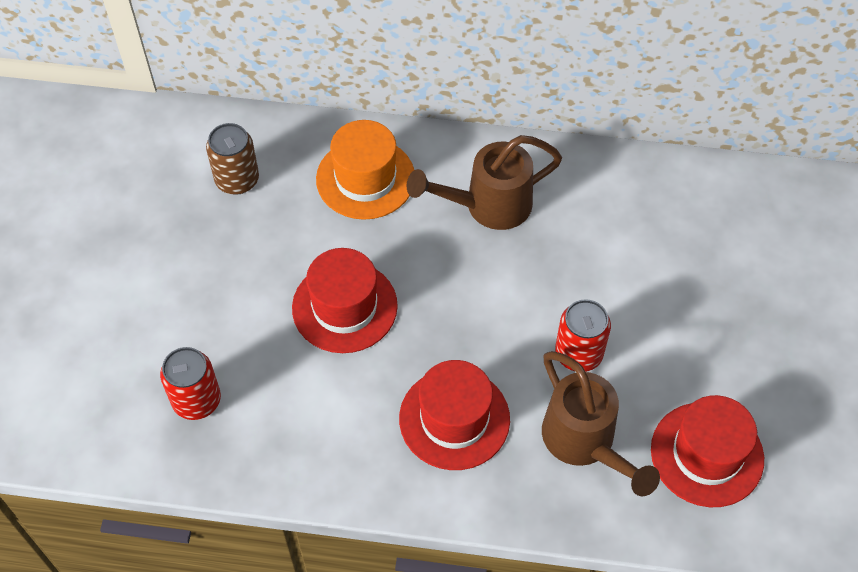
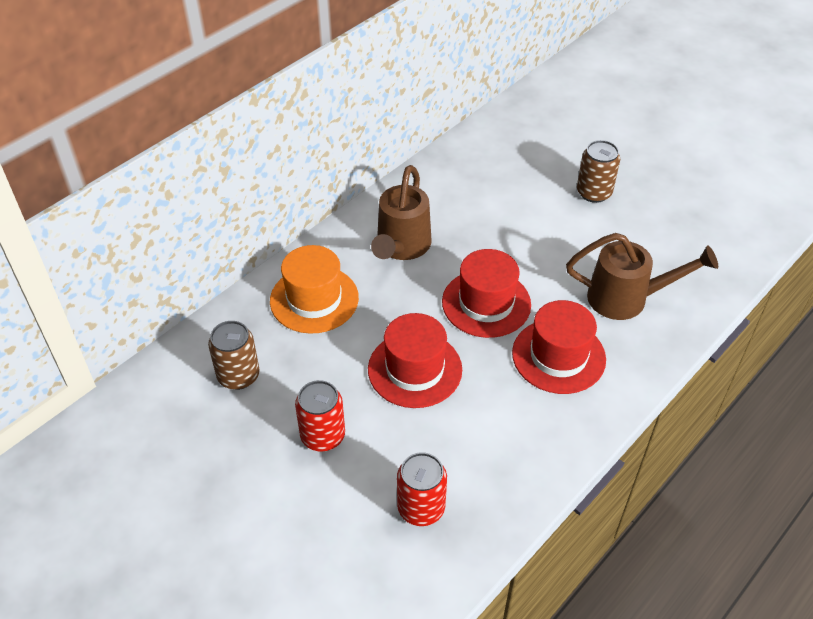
camera: 55 degrees left, 10 degrees down
(578, 353) = (557, 265): red can -> red can (323, 436)
(707, 454) = (676, 246): red hat -> red hat (486, 303)
(722, 331) = (594, 192): none -> brown can

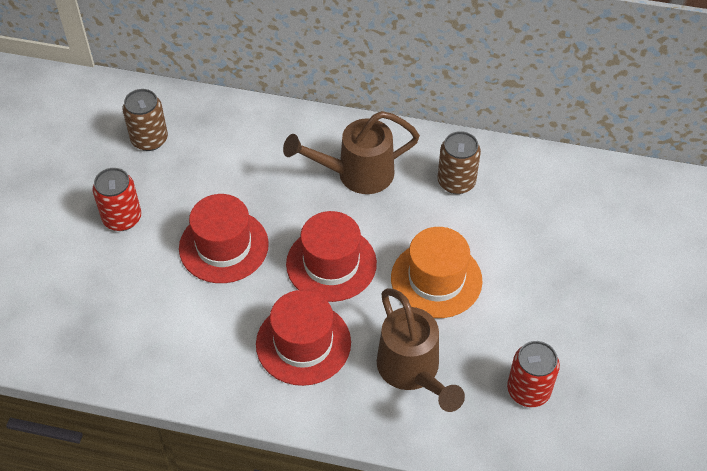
camera: 60 degrees right, 5 degrees up
(314, 299) = (256, 145): orange hat -> orange hat (436, 279)
(421, 508) = (88, 312): red can -> red can (528, 390)
(594, 192) = (543, 289): brown can -> brown can (456, 182)

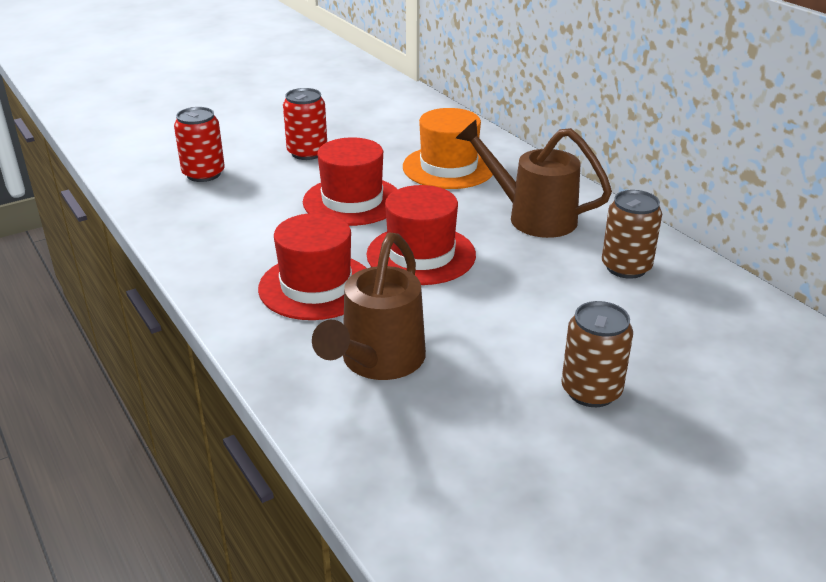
camera: 45 degrees right, 20 degrees down
(149, 139) = (395, 126): brown can -> brown can (591, 391)
(436, 279) = (502, 317): orange hat -> orange hat (448, 167)
(528, 390) = (473, 453): red can -> red can (203, 174)

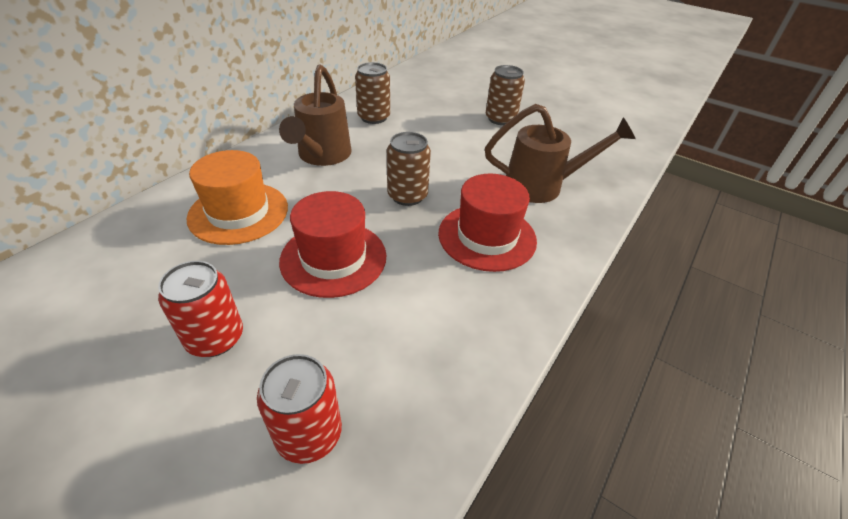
camera: 115 degrees left, 10 degrees up
(421, 255) = (407, 196): red hat -> brown can

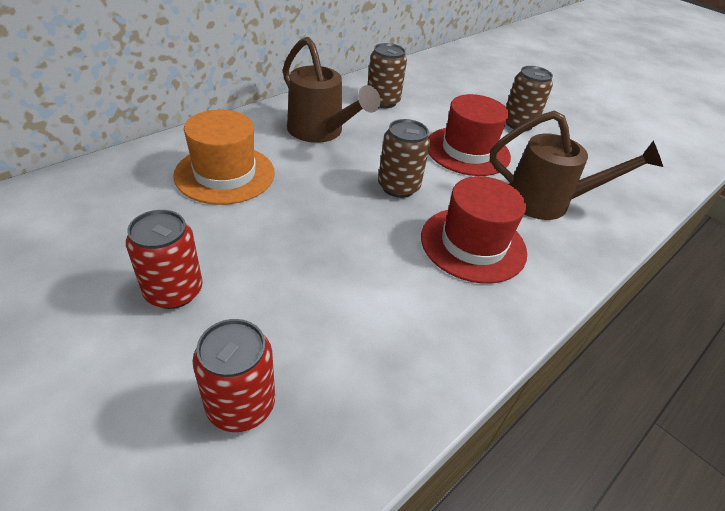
camera: 10 degrees right, 0 degrees up
(322, 156) = (320, 132): brown watering can -> brown watering can turned 60 degrees counterclockwise
(333, 258) = (307, 236): red hat -> red hat (467, 151)

